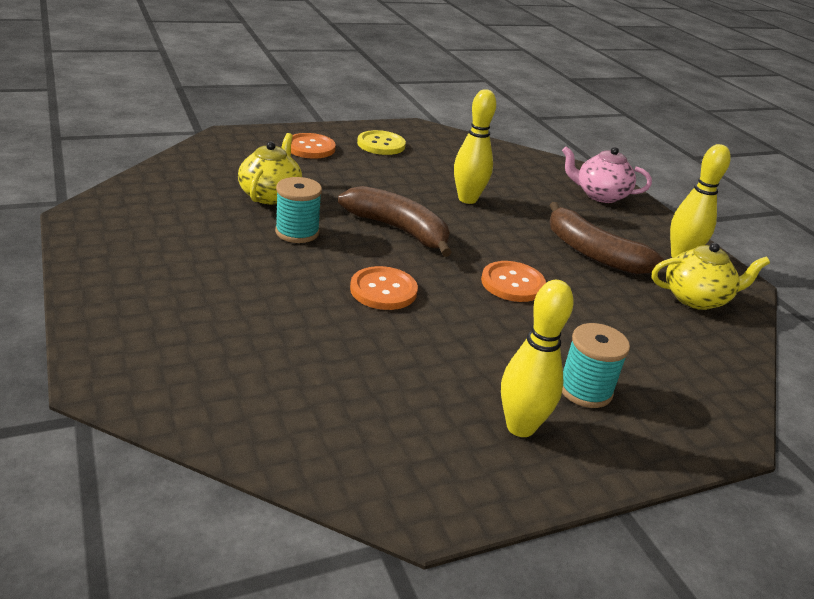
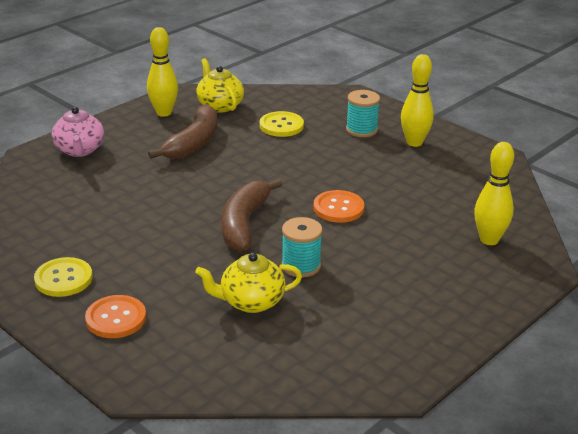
camera: 110 degrees left, 0 degrees up
(467, 199) = (152, 206): yellow bowling pin -> yellow bowling pin (489, 240)
(512, 283) = (273, 165): orange button -> none
(621, 325) = (281, 126): none -> yellow button

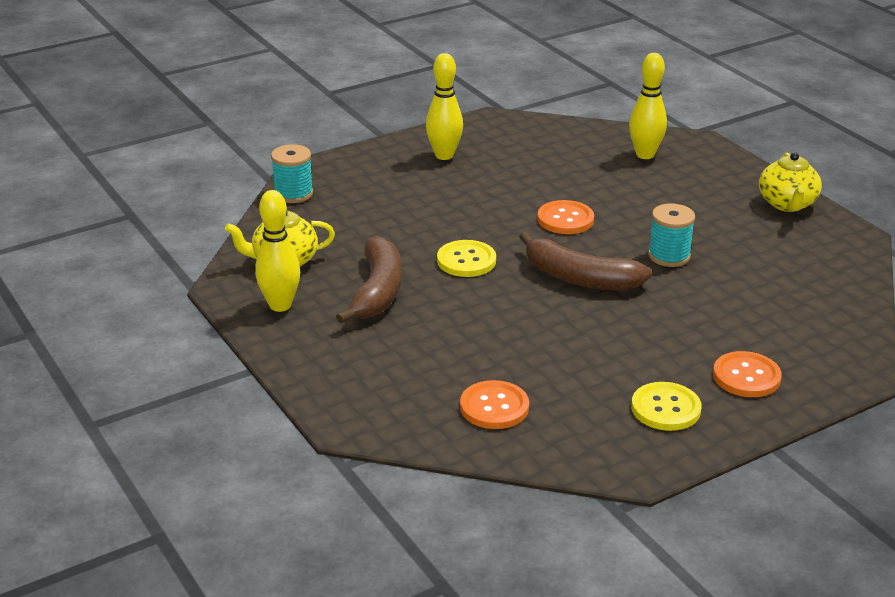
camera: 75 degrees left, 0 degrees up
(56, 204) = (494, 407): none -> orange button
(79, 150) = (355, 381): pink teapot -> none
(193, 143) = (377, 291): brown banana -> brown banana turned 60 degrees clockwise
(251, 302) = (727, 292): yellow teapot -> yellow teapot (787, 204)
(281, 126) = (363, 226): yellow button -> yellow button (466, 260)
(361, 130) = (400, 179): turquoise spool -> turquoise spool (293, 194)

